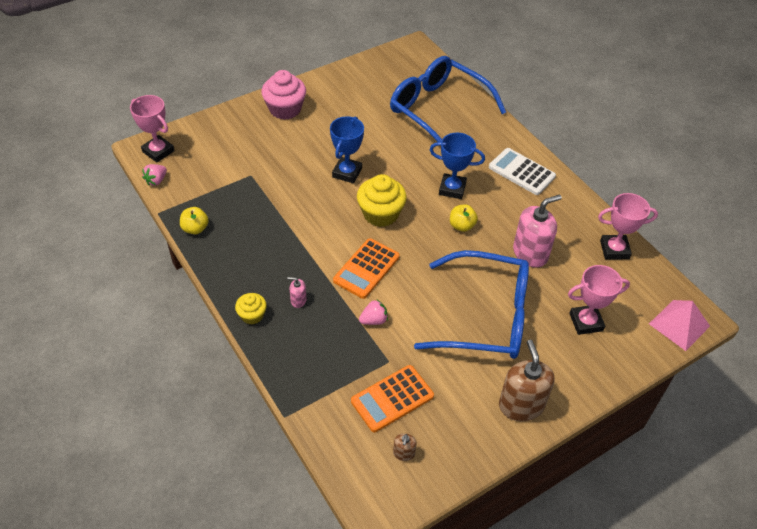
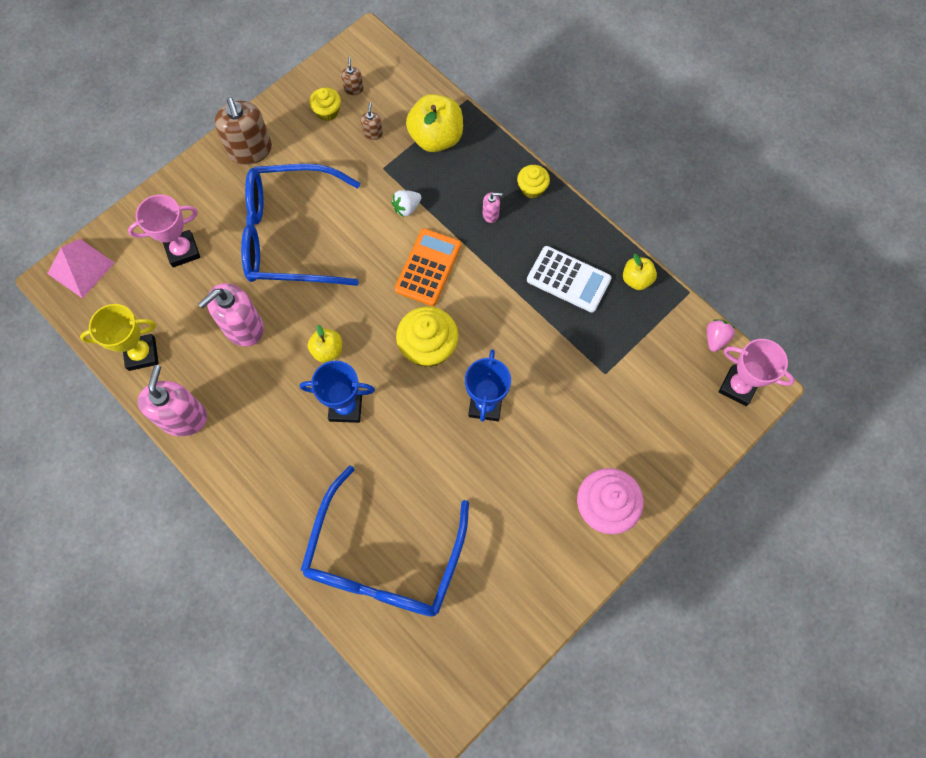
camera: 170 degrees right, 20 degrees up
(328, 381) = (436, 138): none -> yellow apple
(374, 320) = (406, 208): pink strawberry -> white strawberry
(392, 398) = (373, 133): orange calculator -> brown soap dispenser
(436, 432) = (327, 111): none -> yellow cupcake
(438, 110) = (384, 558): blue glasses -> blue glasses turned 75 degrees clockwise
(521, 172) = (256, 458): white calculator -> white calculator (568, 279)
(577, 204) = (183, 417): none -> pink soap dispenser
(614, 250) = (142, 354): pink trophy -> yellow trophy

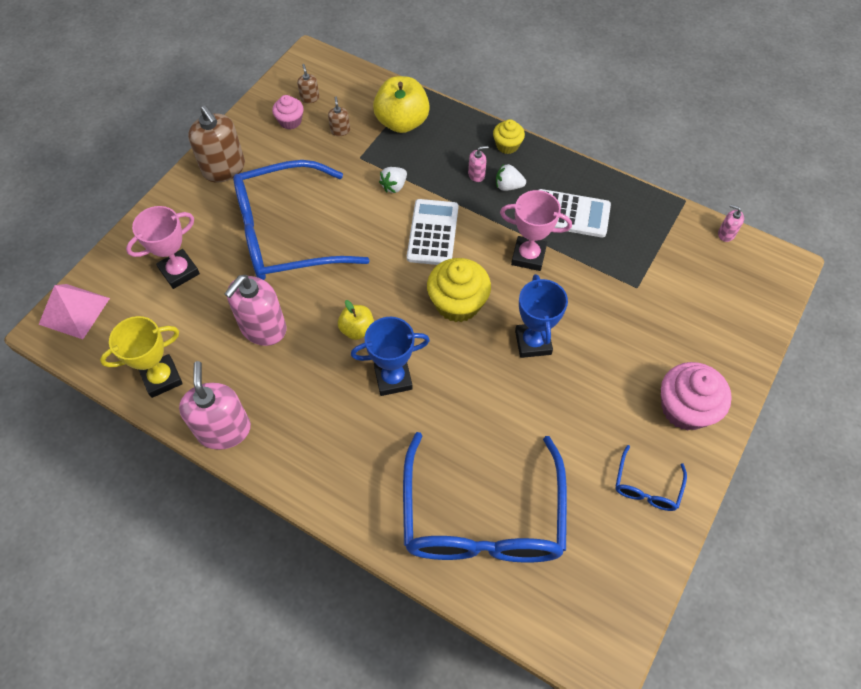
camera: 15 degrees left, 10 degrees down
(327, 111) = (290, 121): yellow cupcake -> pink cupcake
(428, 267) = (433, 233): orange calculator -> white calculator
(517, 234) = (508, 186): none -> white strawberry
(540, 571) = (646, 486): none -> blue glasses
(636, 279) = (633, 200): yellow apple -> none
(715, 339) = (726, 234): pink strawberry -> pink soap dispenser
(738, 386) = (764, 270): pink trophy -> pink trophy (528, 256)

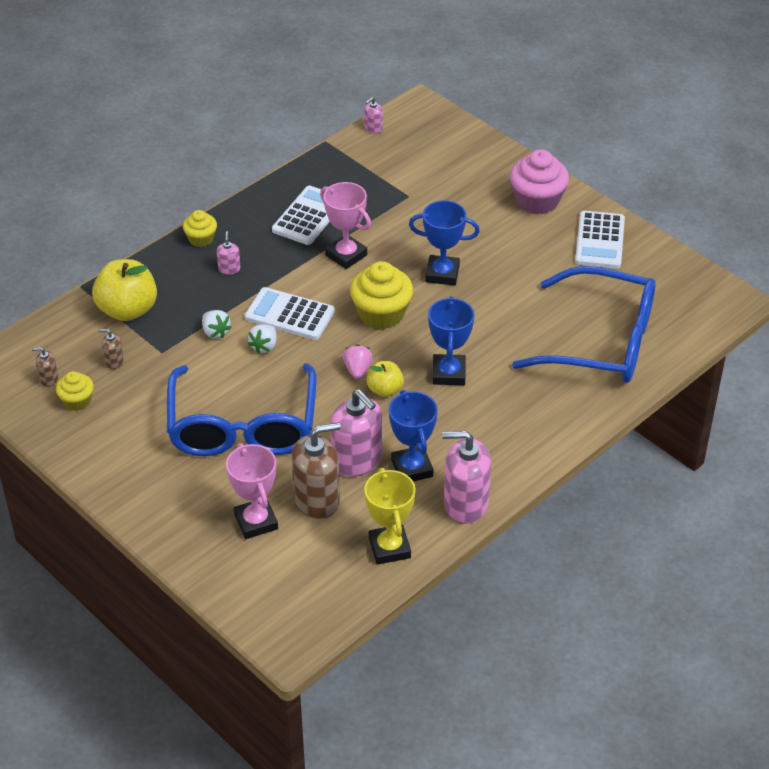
camera: 75 degrees left, 15 degrees down
(74, 311) = (274, 620): pink pyramid -> none
(224, 168) = (122, 468): brown soap dispenser -> brown soap dispenser (317, 500)
(261, 374) = (412, 468): none -> blue trophy
(290, 121) = (77, 401): pink cupcake -> yellow cupcake
(377, 302) = (357, 370): none -> pink strawberry
(508, 186) = (255, 250): white strawberry -> white strawberry (264, 346)
(528, 256) = (346, 255): pink trophy -> pink trophy turned 75 degrees counterclockwise
(646, 486) = (599, 241): blue glasses -> white calculator

